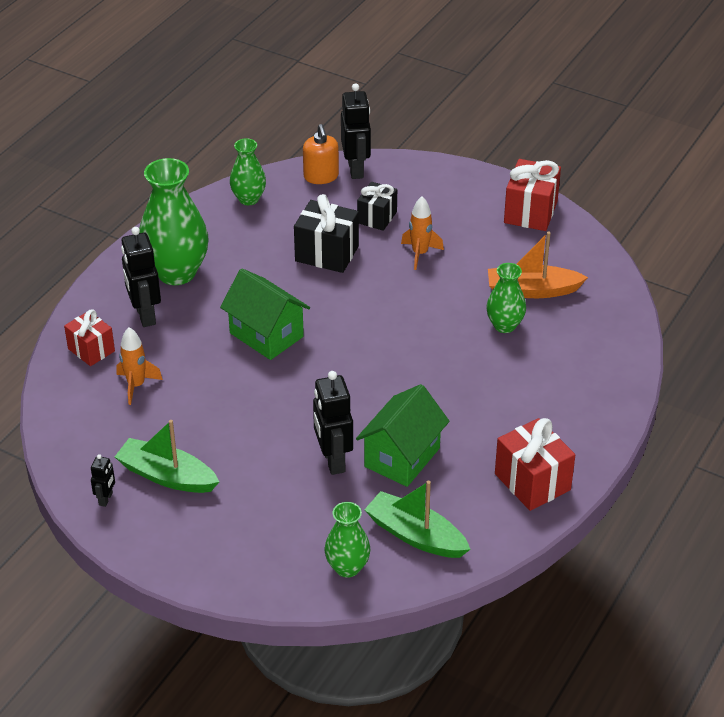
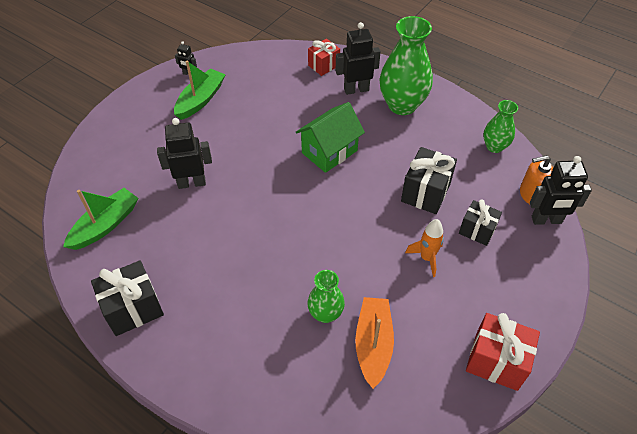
camera: 95 degrees right, 10 degrees up
(136, 385) = (286, 86): orange rocket -> none
(347, 567) = (91, 185): green vase -> none
(402, 457) = (184, 224): green house -> none
(532, 482) = (133, 309): red gift -> black gift

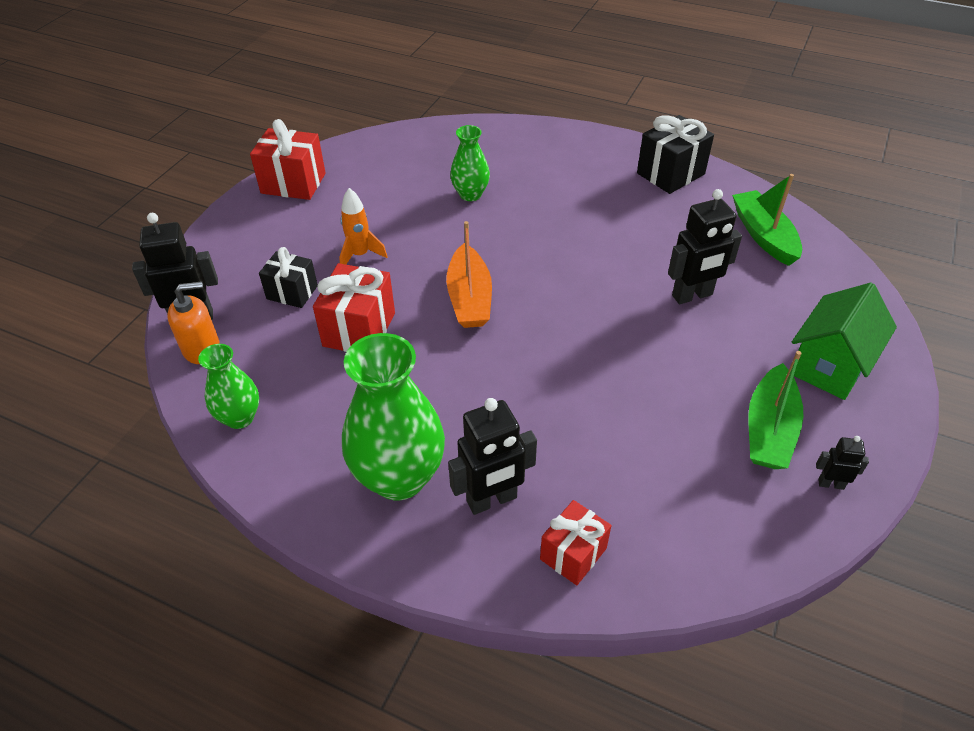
camera: 170 degrees right, 5 degrees down
(105, 225) = (763, 235): green boat -> green boat turned 135 degrees clockwise
(329, 152) = (511, 368): green house -> green house (829, 365)
(373, 344) = (417, 179): orange boat -> orange boat (469, 298)
(425, 192) = (359, 329): black gift -> red gift

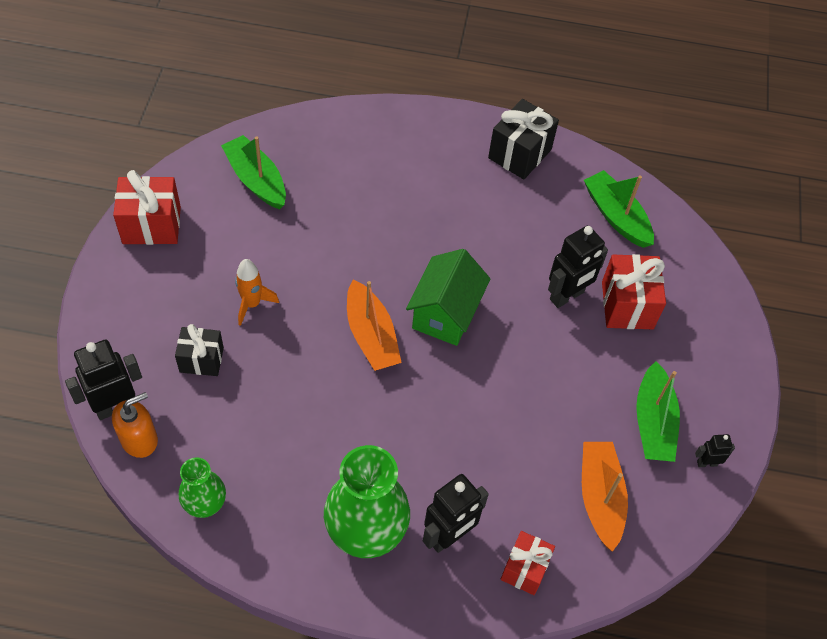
camera: 20 degrees left, 10 degrees up
(359, 329) = (280, 389): red gift -> red gift (627, 305)
(403, 163) = (256, 180): none -> green boat
(470, 194) = (336, 210): green vase -> none
(686, 495) = (600, 497): none -> orange boat
(829, 365) = (691, 349): green house -> green house (445, 314)

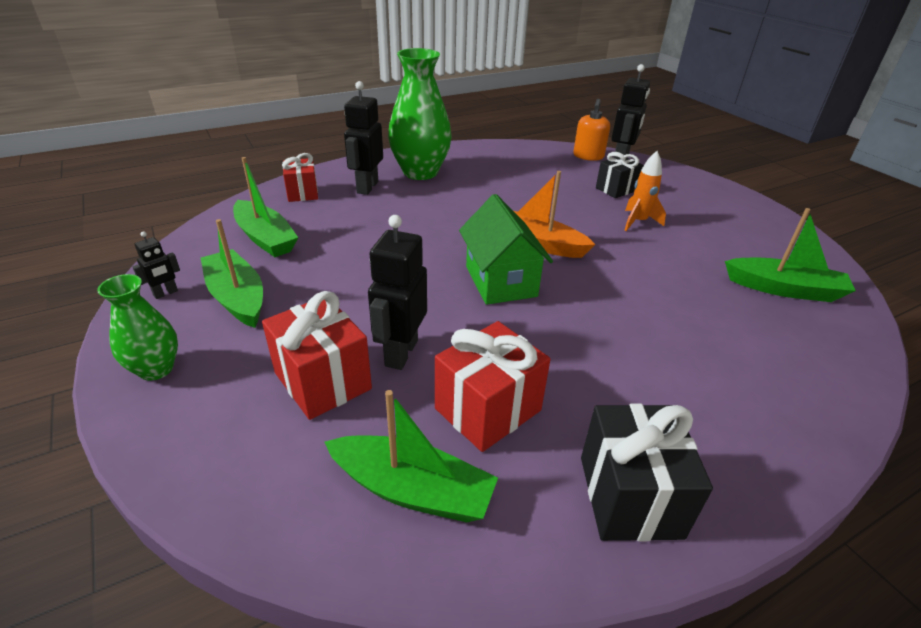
camera: 145 degrees right, 20 degrees down
(151, 225) = (773, 227): red gift -> red gift (488, 409)
(205, 504) = (519, 152): green vase -> green vase (156, 369)
(600, 497) = (265, 238): orange boat -> green boat

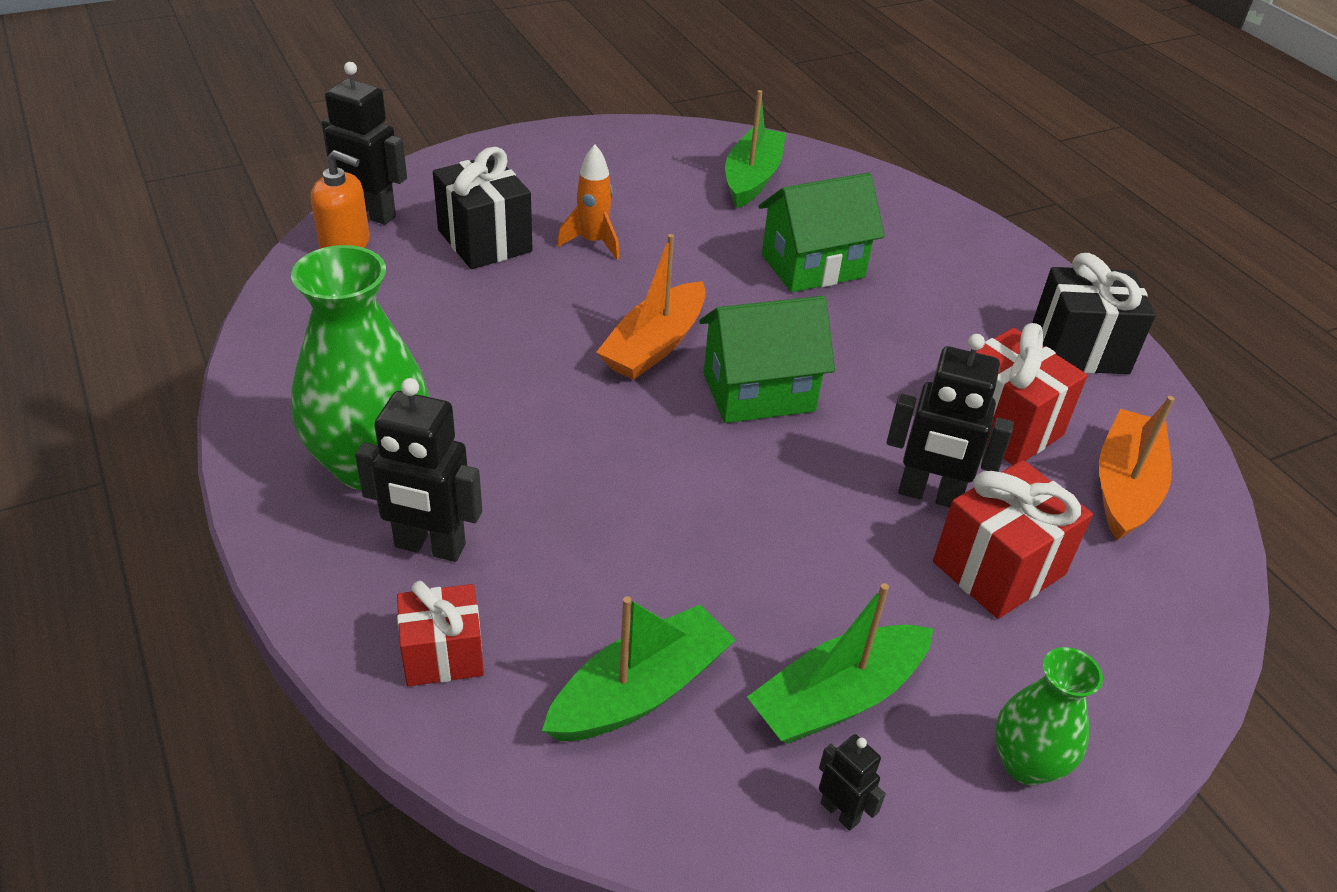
camera: 90 degrees left, 5 degrees up
(412, 490) = (1125, 486): green boat -> orange boat
(616, 189) = (485, 241): black gift -> black gift, size x1.51
(671, 314) = (812, 266): none -> green house

